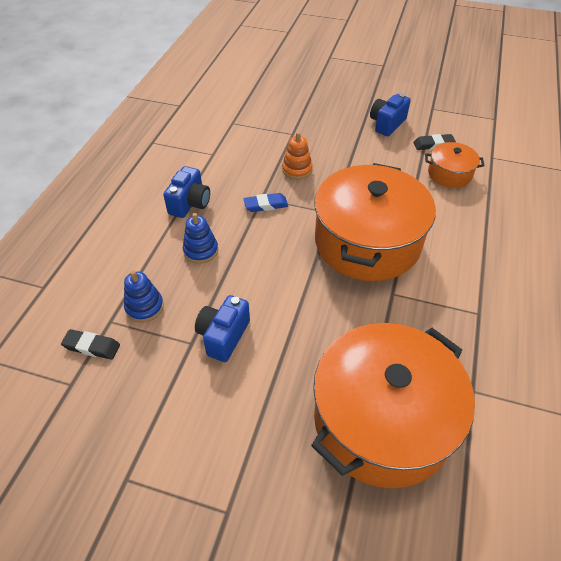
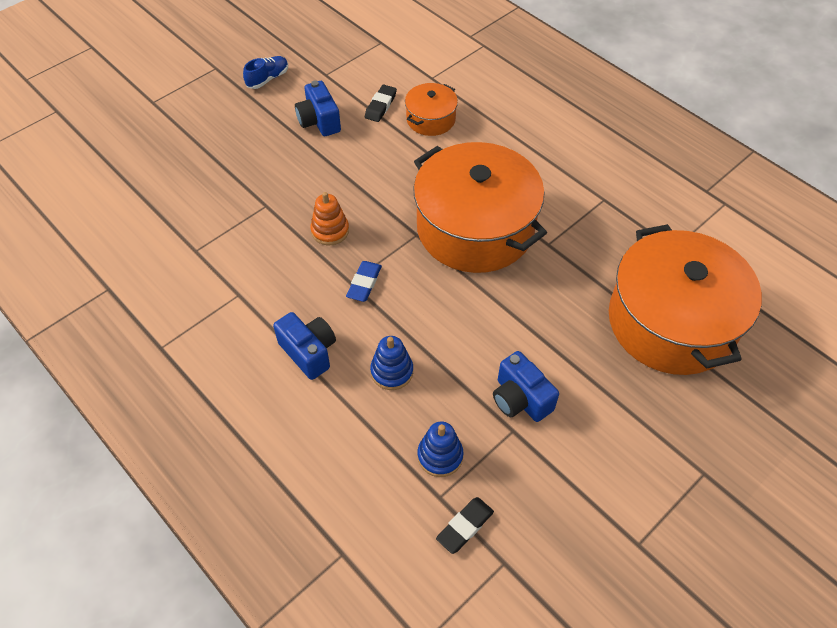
camera: 60 degrees left, 5 degrees up
(398, 88) = (268, 79): none -> blue shoe

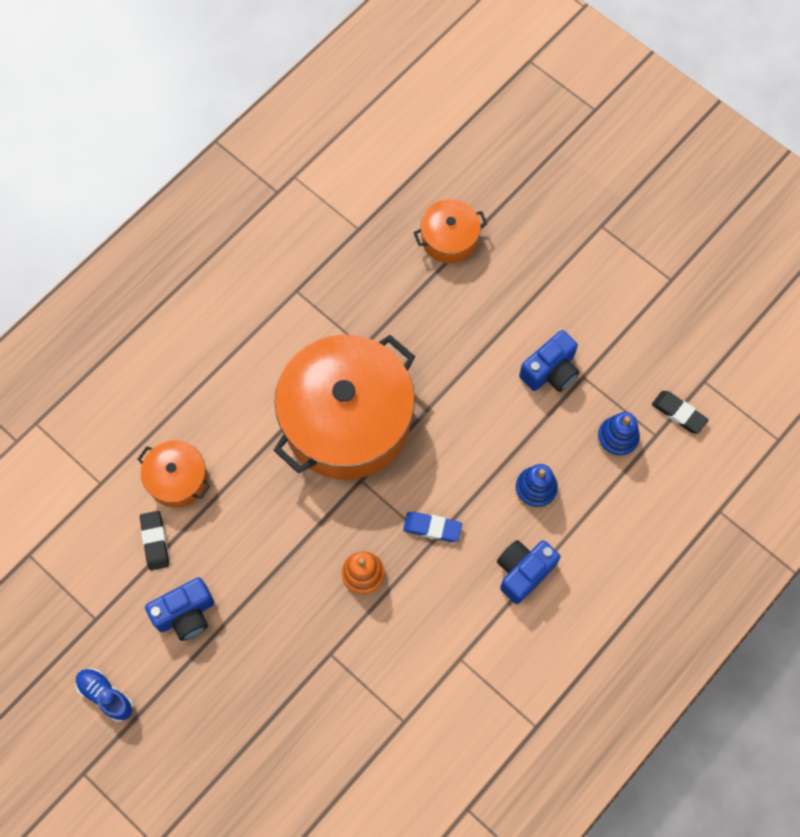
camera: 95 degrees left, 15 degrees up
(380, 106) = (155, 541): black eraser -> black eraser turned 60 degrees clockwise
(671, 322) = (449, 239): orange pot -> orange pot, size x0.47

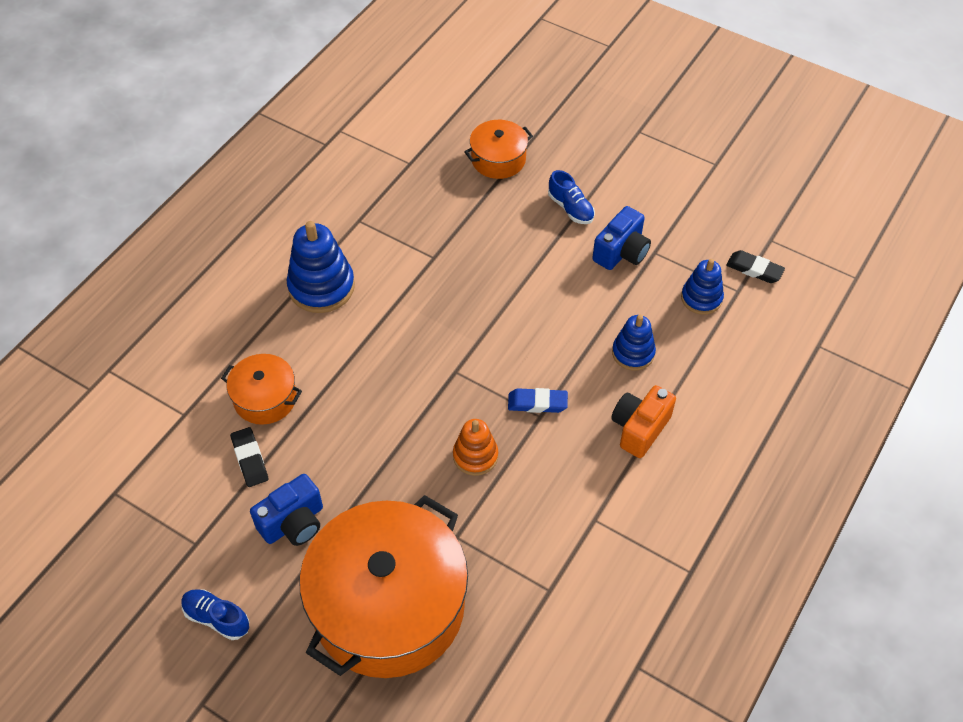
camera: 10 degrees left, 15 degrees down
(248, 363) = (321, 287): none -> blue stacking toy
(347, 420) = (430, 321): orange pot -> orange pot (388, 606)
(510, 310) = (570, 208): none -> blue shoe
(523, 572) = (639, 428): blue camera -> orange camera

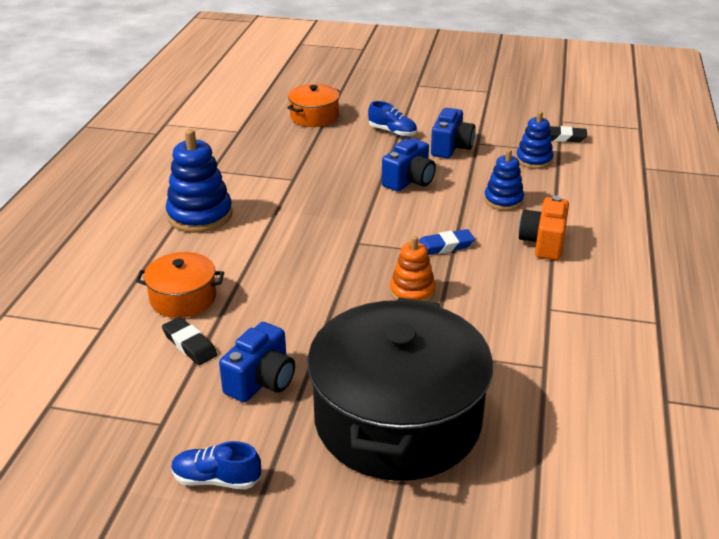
camera: 20 degrees left, 20 degrees down
(388, 606) = (397, 419): orange pot -> black pot
(550, 294) = (409, 181): none -> blue camera

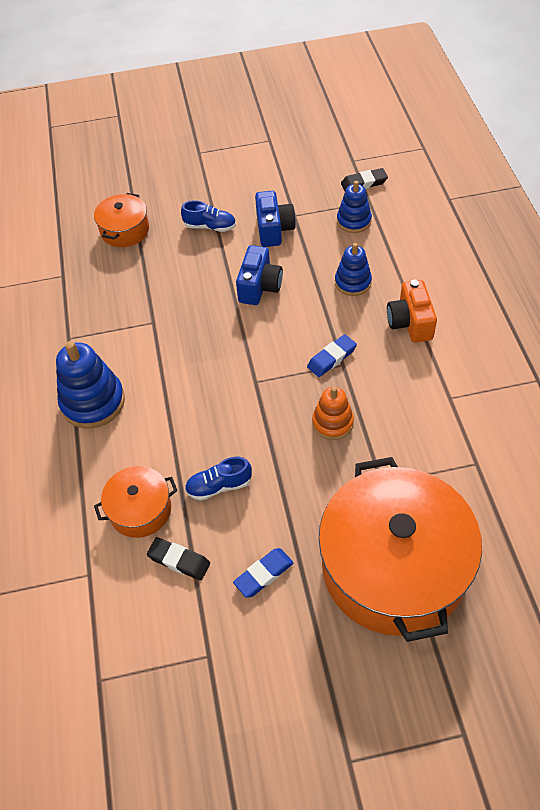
camera: 20 degrees left, 20 degrees up
(216, 479) = (287, 691): blue shoe -> blue shoe (219, 486)
(261, 381) = (263, 574): blue camera -> blue eraser
(397, 419) = (393, 567): black pot -> orange pot

